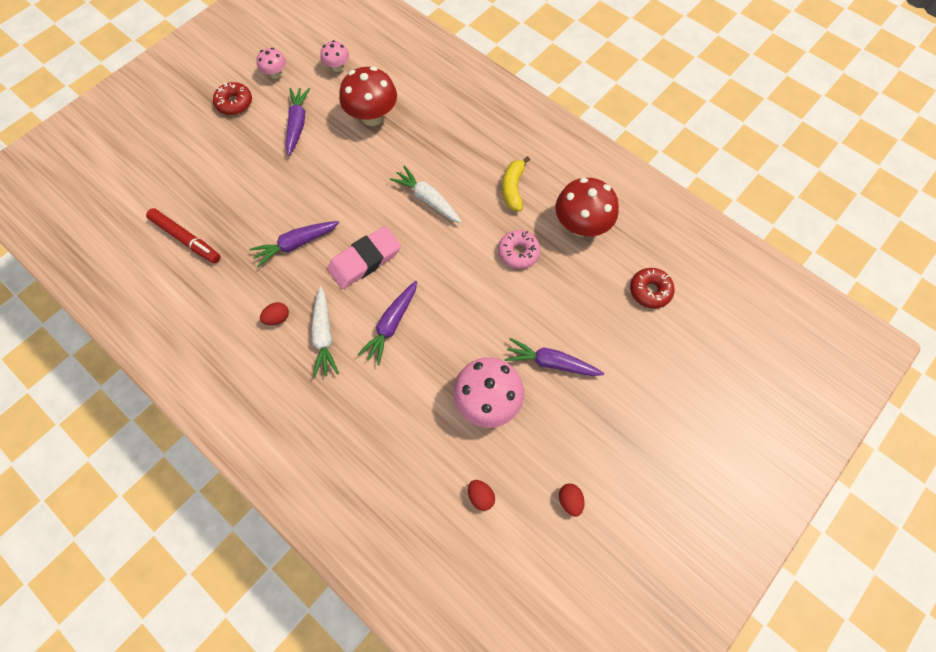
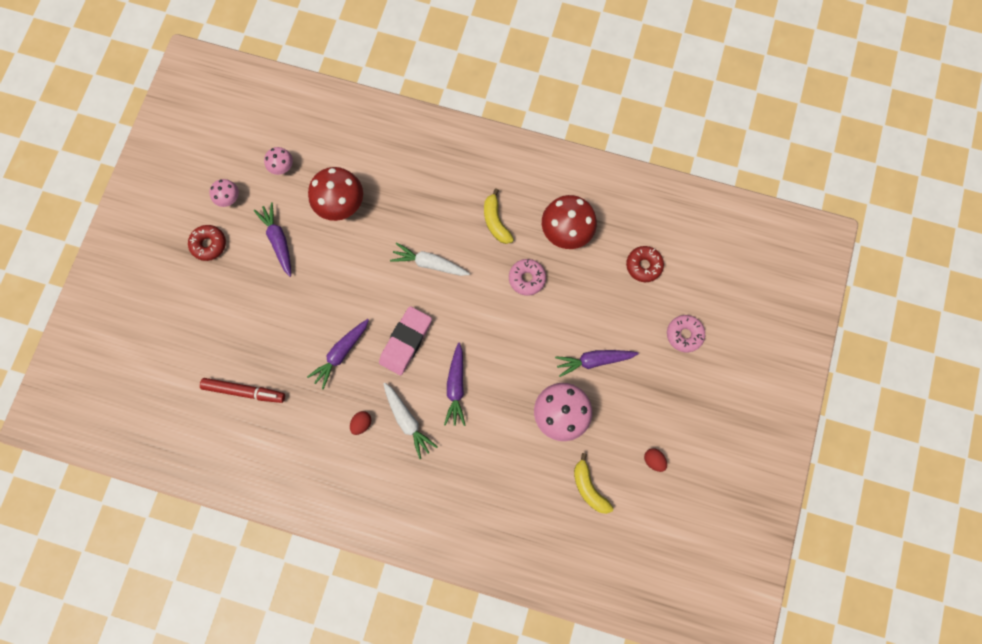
camera: 25 degrees left, 10 degrees up
(480, 496) = (589, 487): red egg -> yellow banana
(665, 379) = (684, 334): none -> pink donut

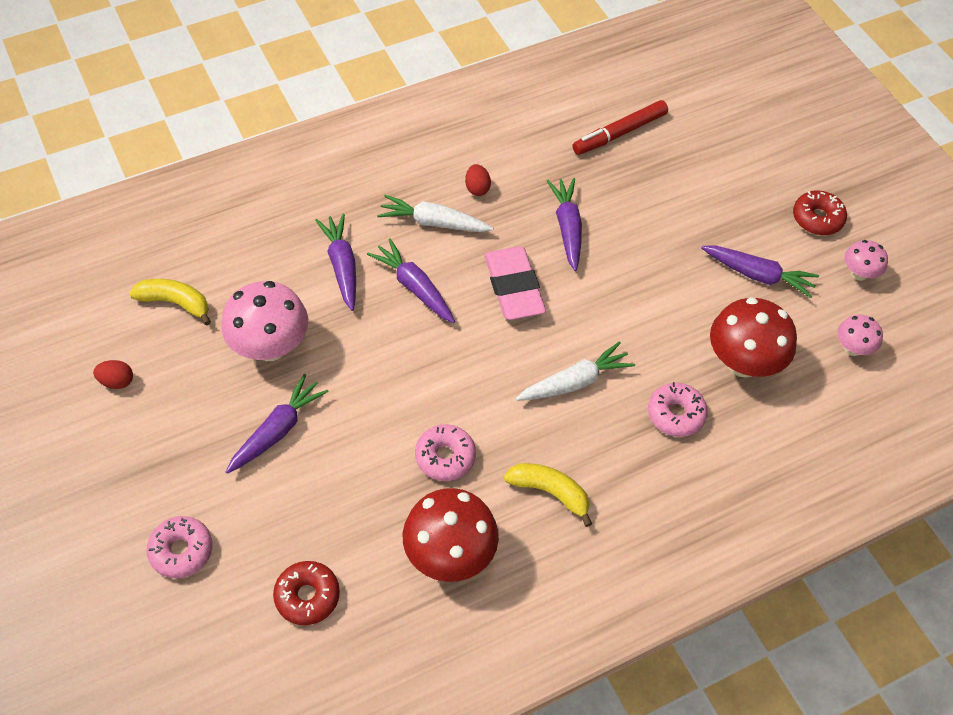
camera: 135 degrees right, 20 degrees down
(401, 208) = (676, 414): none -> pink donut
(481, 434) = (342, 266): none -> purple carrot

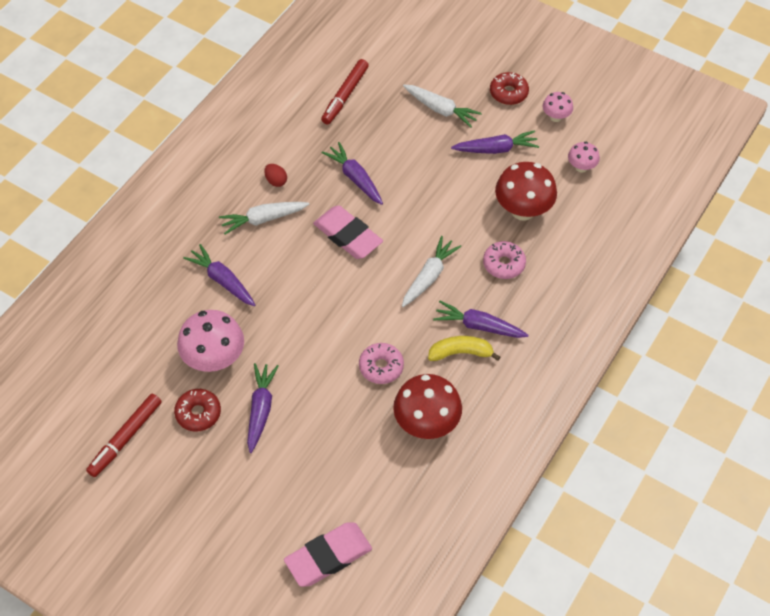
camera: 30 degrees left, 0 degrees up
(117, 381) = (125, 438): red egg -> red marker
(175, 303) = (124, 365): yellow banana -> none
(181, 551) = (255, 517): pink donut -> none
(225, 647) = (328, 556): none -> pink eraser
(307, 596) = (357, 498): red donut -> red donut (198, 413)
(414, 287) = (282, 269): purple carrot -> purple carrot (478, 326)
(721, 199) = (441, 109): none -> white carrot

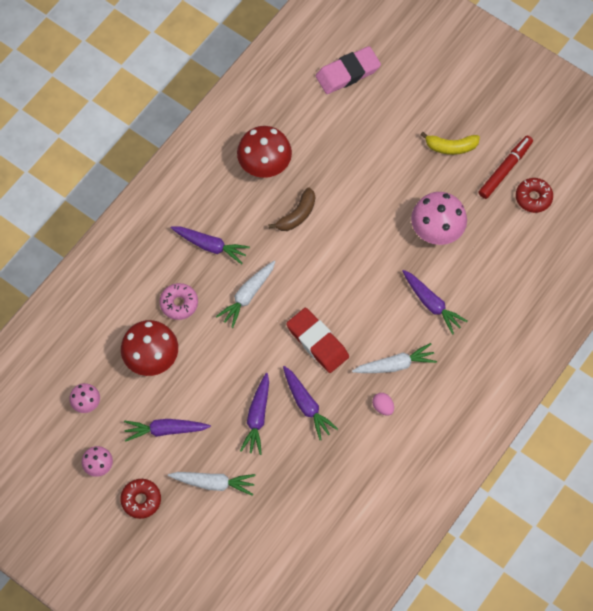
camera: 175 degrees left, 10 degrees up
(198, 413) = (448, 186): red donut -> red donut (533, 198)
(260, 409) = (397, 186): purple carrot -> purple carrot (257, 417)
(276, 181) = (383, 407): red egg -> pink egg
(345, 96) = (310, 508): red marker -> none
(347, 236) = (317, 342): pink eraser -> red eraser
(381, 367) = (297, 215): pink donut -> brown banana
(441, 109) = (214, 483): white carrot -> white carrot turned 150 degrees clockwise
(460, 353) = (229, 223): yellow banana -> yellow banana (451, 147)

